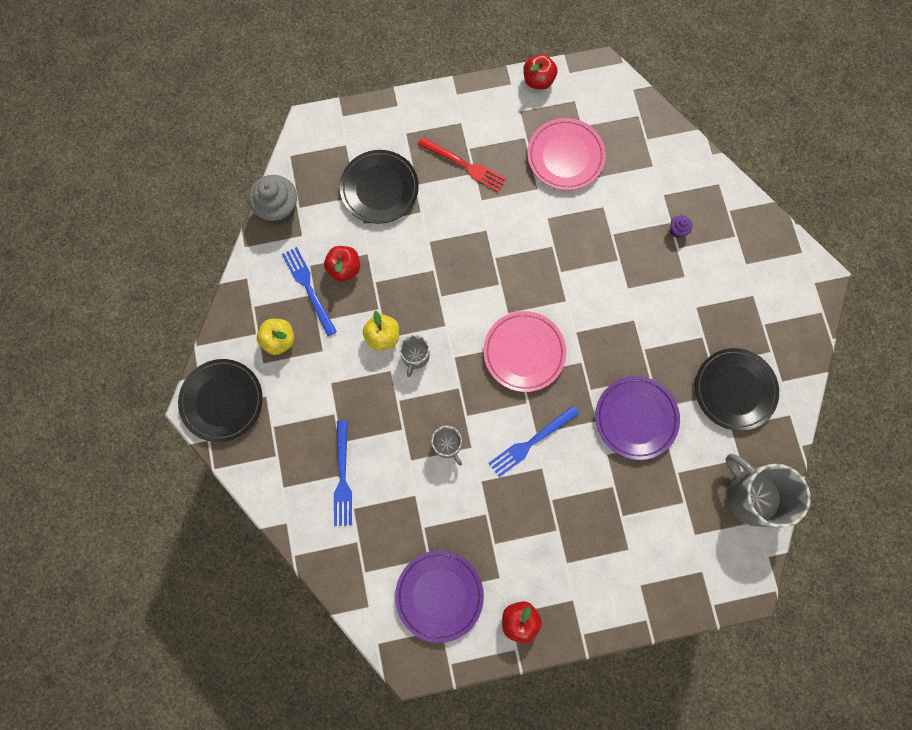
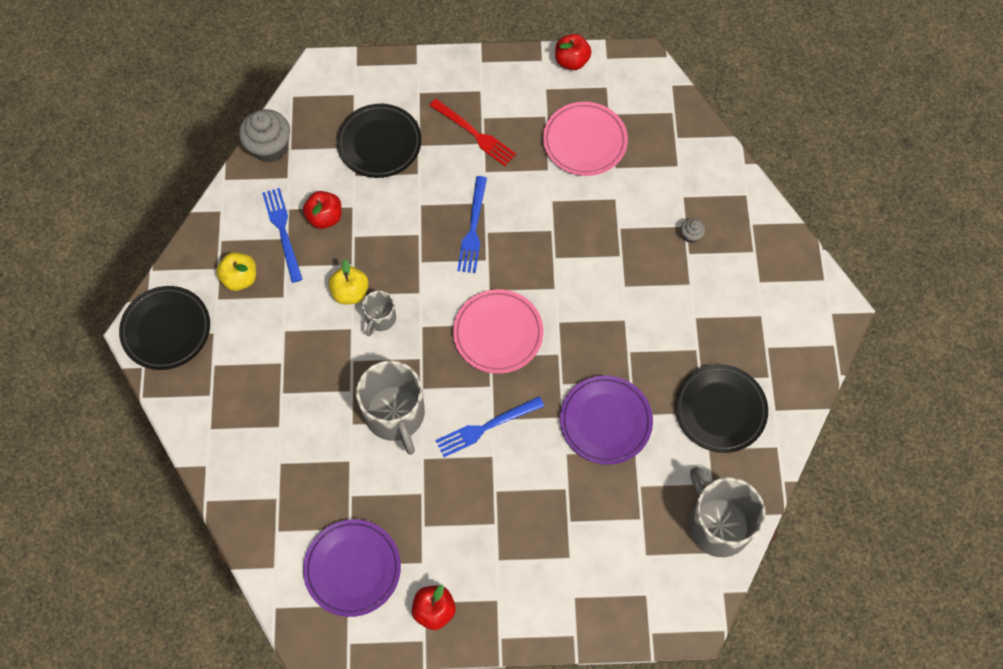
camera: 10 degrees right, 10 degrees down
(342, 477) = (275, 428): blue fork -> blue fork (473, 228)
(447, 445) = (395, 415): grey mug -> grey mug, size x1.96
(677, 230) = (690, 235): purple cupcake -> grey cupcake

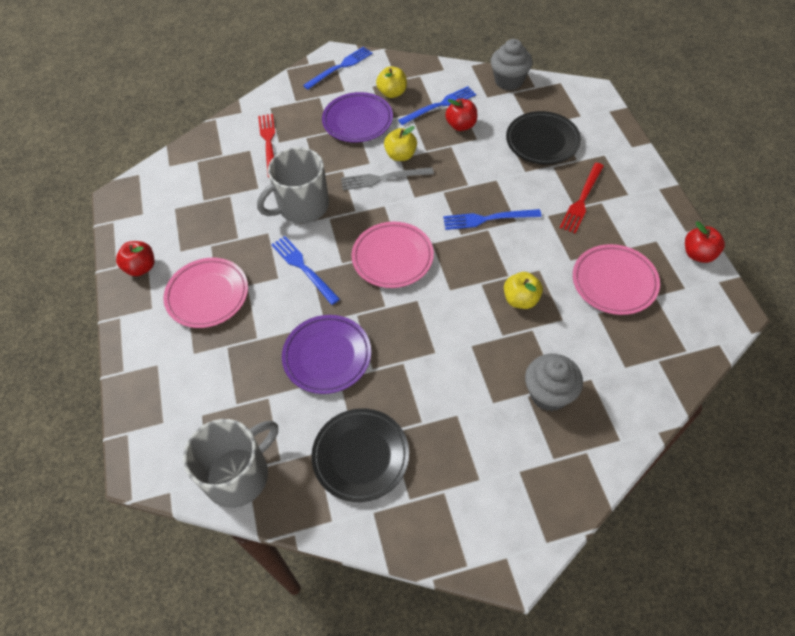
camera: 80 degrees right, 10 degrees down
(166, 330) = (340, 67): black plate -> blue fork
(276, 438) = (269, 143): none -> red fork
(352, 569) = (171, 210): purple plate -> purple plate (357, 121)
(380, 318) = (383, 178): grey mug -> grey fork
(496, 535) = (207, 295): none -> pink plate
(583, 228) = (521, 299): none -> yellow apple
(690, 235) = (549, 394): grey cupcake -> grey cupcake, size x2.15

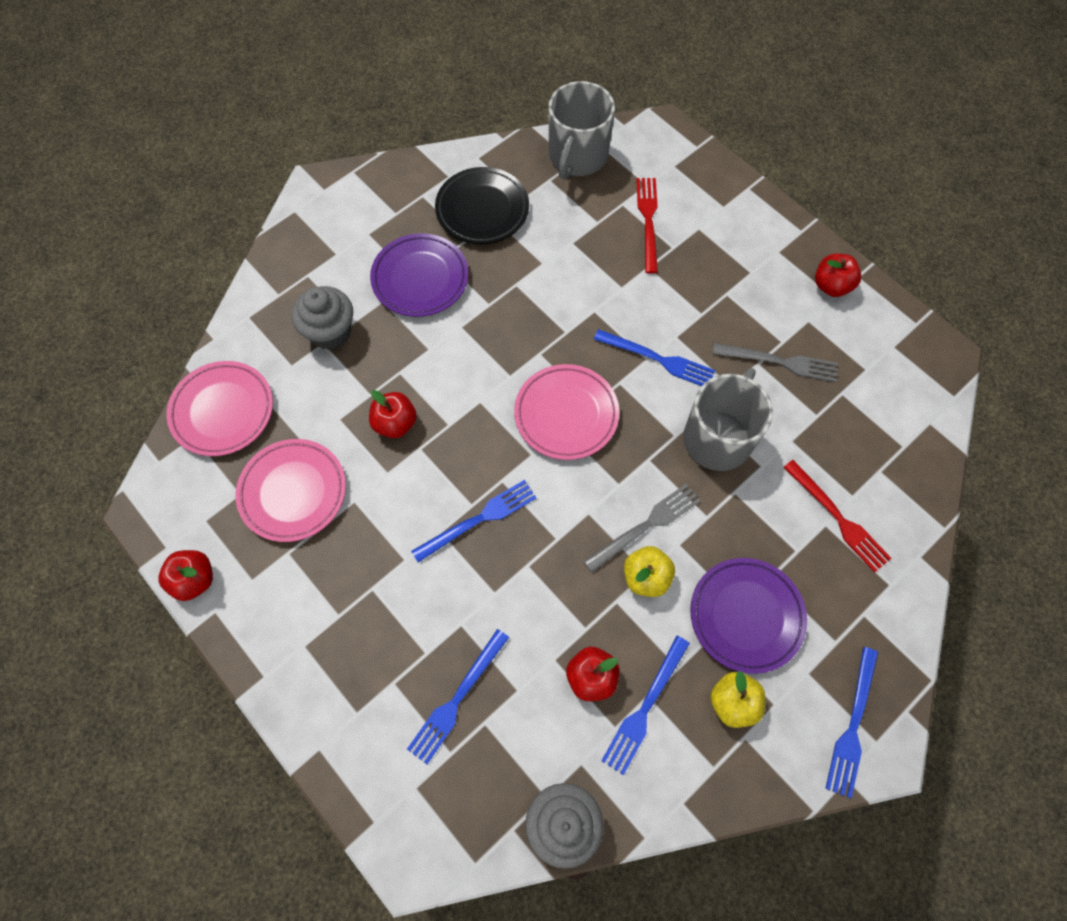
camera: 150 degrees right, 10 degrees up
(207, 295) = (735, 287): pink plate -> pink plate (223, 411)
(224, 233) = (779, 362): none -> grey fork
(327, 356) = (567, 278): purple plate -> purple plate (420, 278)
(521, 299) = (395, 423): yellow apple -> red apple
(542, 141) = (457, 698): black plate -> blue fork
(582, 199) = (366, 607): red fork -> red fork (648, 221)

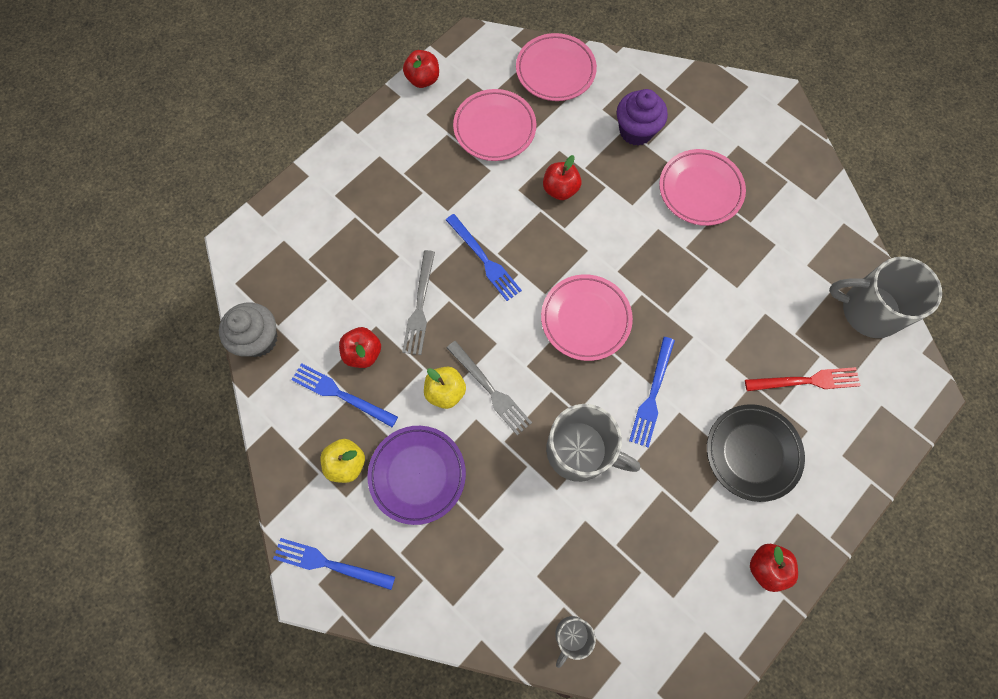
camera: 85 degrees right, 5 degrees up
(330, 332) = (636, 131): grey cupcake -> purple cupcake
(420, 278) = (700, 190): purple plate -> pink plate
(457, 698) = (345, 259): blue fork -> none
(482, 210) = (784, 232): black plate -> black plate (752, 453)
(779, 362) = (667, 510): grey fork -> grey fork (420, 306)
(837, 518) = (512, 560): red fork -> none
(909, 467) = (571, 635): none -> grey mug

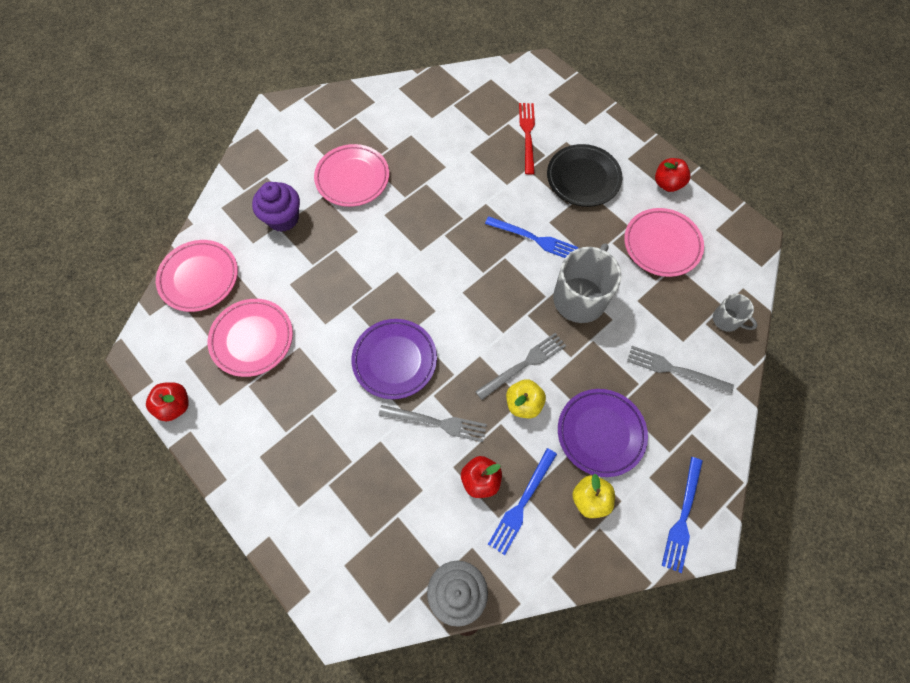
camera: 85 degrees left, 5 degrees down
(484, 259) = (394, 360): blue fork -> purple plate
(499, 564) = (675, 370): none -> grey fork
(560, 189) = (332, 287): red apple -> none
(585, 319) = (463, 280): pink plate -> pink plate (662, 245)
(868, 310) = (474, 87): grey mug -> none

